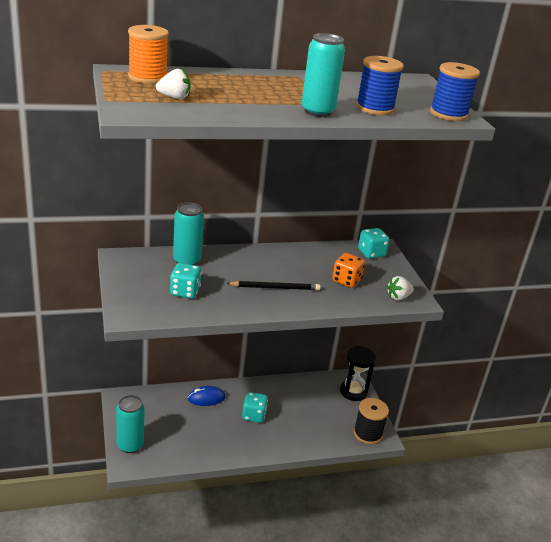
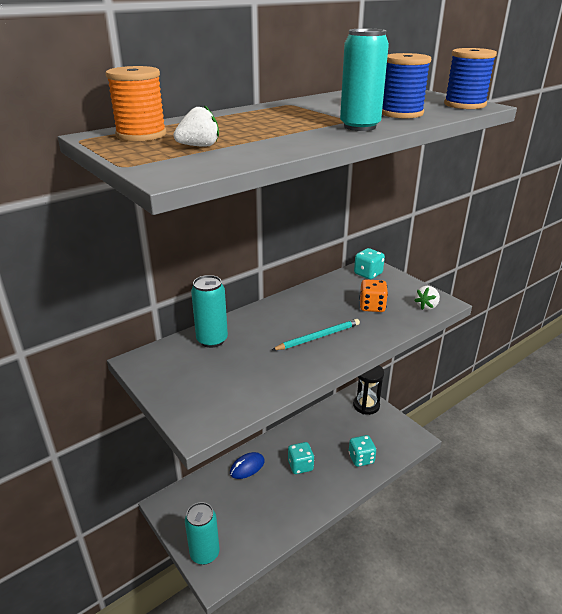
camera: 20 degrees left, 0 degrees up
(185, 292) = (237, 375): turquoise dice -> turquoise dice (361, 458)
(275, 288) = (318, 337): black pencil -> turquoise pencil
(367, 434) = (404, 440): black spool -> none

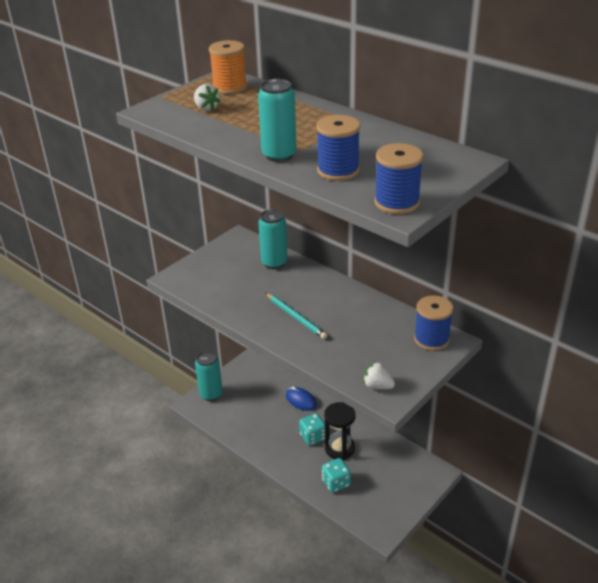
camera: 80 degrees right, 5 degrees up
(366, 405) = (419, 481): black hourglass -> black hourglass (339, 448)
(368, 274) = (431, 339): turquoise dice -> blue spool
(372, 306) = (361, 346): orange dice -> none

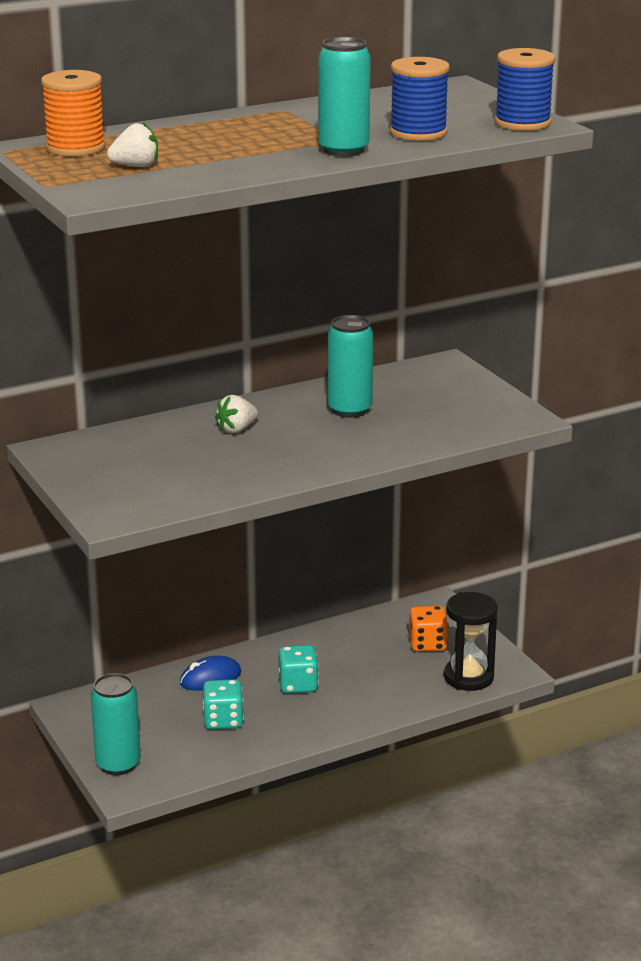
camera: 70 degrees left, 10 degrees down
(274, 263) = (156, 435): turquoise can -> turquoise can (349, 410)
(296, 317) = (310, 443): turquoise pencil -> none
(336, 483) = (403, 686): turquoise dice -> turquoise dice (223, 720)
(339, 448) = (339, 668): black hourglass -> black hourglass (468, 677)
(377, 386) = (498, 421): white strawberry -> white strawberry (237, 429)
(387, 481) = (427, 644): none -> orange dice
(431, 339) = (433, 373): blue spool -> none

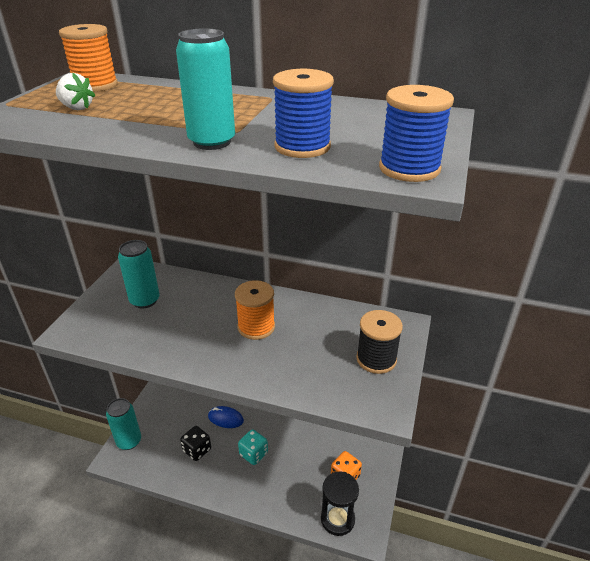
camera: 45 degrees right, 10 degrees up
(223, 720) = (197, 450): turquoise dice -> black dice
(237, 429) = (218, 307): white strawberry -> none
(309, 425) = (256, 327): none -> orange spool
(349, 410) = (294, 329): turquoise can -> turquoise can (145, 300)
(463, 395) = (376, 359): none -> black spool

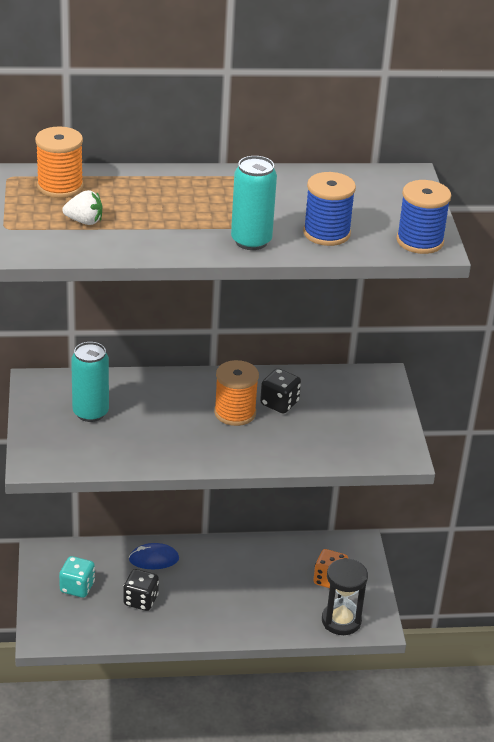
camera: 25 degrees left, 0 degrees up
(129, 441) = (47, 614): turquoise can -> none
(253, 454) = (212, 586): turquoise dice -> turquoise dice (77, 587)
(299, 327) = (279, 403): none -> black dice
(376, 359) = (372, 416): black spool -> none

